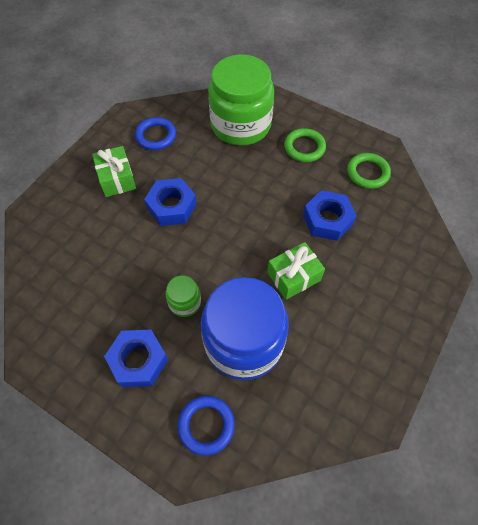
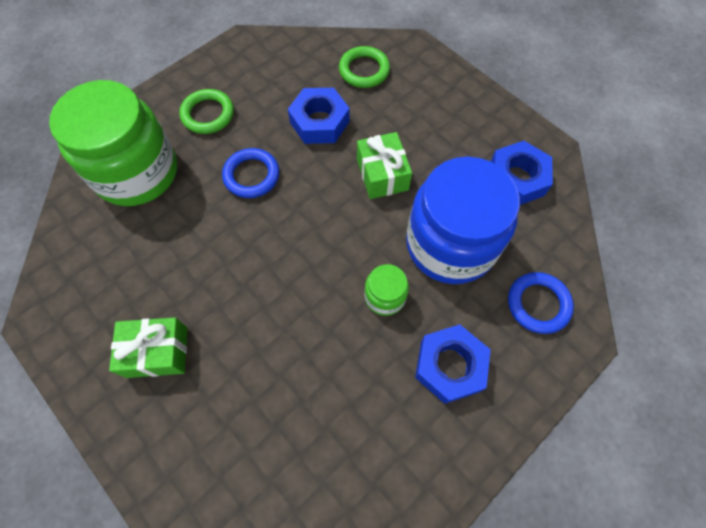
camera: 75 degrees left, 5 degrees up
(156, 136) = (102, 283): blue ring -> blue ring (251, 175)
(172, 206) = (236, 285): blue nut -> blue nut (516, 179)
(367, 173) = (271, 67): green ring -> green ring (364, 70)

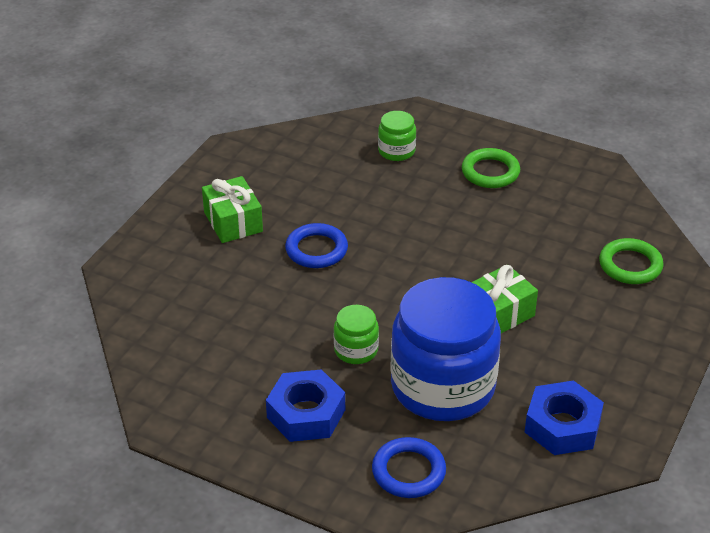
camera: 70 degrees right, 25 degrees down
(137, 172) = (396, 151): green jar -> green jar, size x0.43
(251, 175) = (438, 222): blue ring -> blue ring (316, 250)
(319, 122) = (534, 250): blue nut -> none

